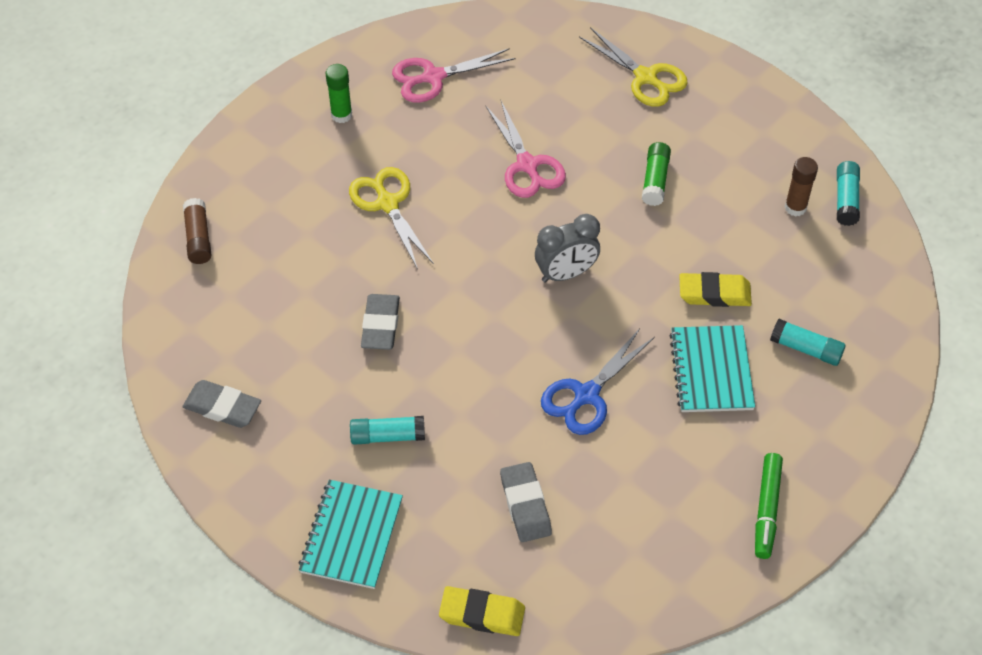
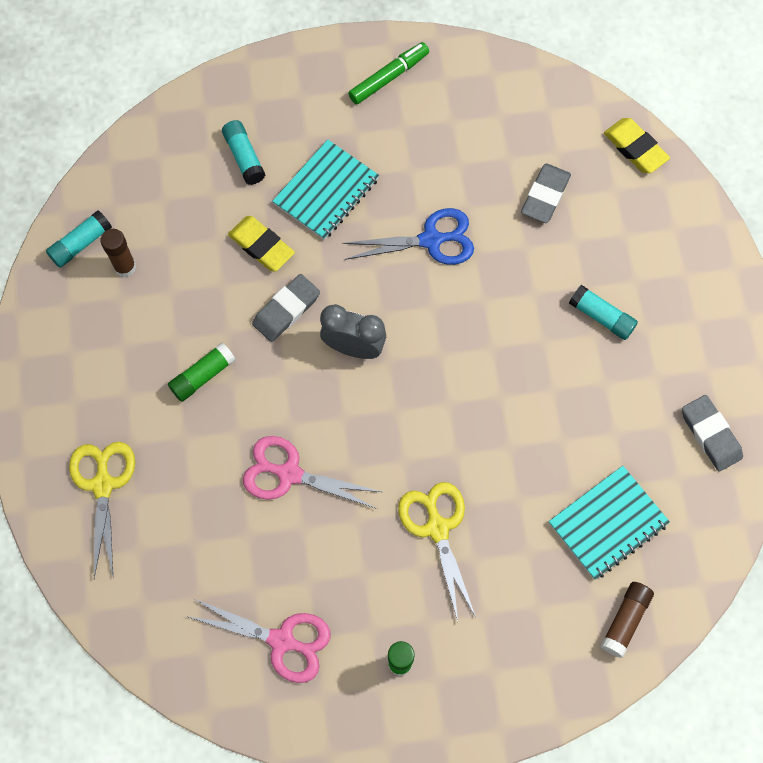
camera: 140 degrees left, 15 degrees up
(351, 535) = (683, 262): turquoise notebook -> turquoise notebook (608, 523)
(380, 325) = (535, 413): grey eraser -> grey eraser (286, 310)
(387, 203) = (437, 528): yellow scissors -> yellow scissors turned 150 degrees clockwise
(527, 165) = (289, 474): pink scissors -> pink scissors turned 90 degrees counterclockwise

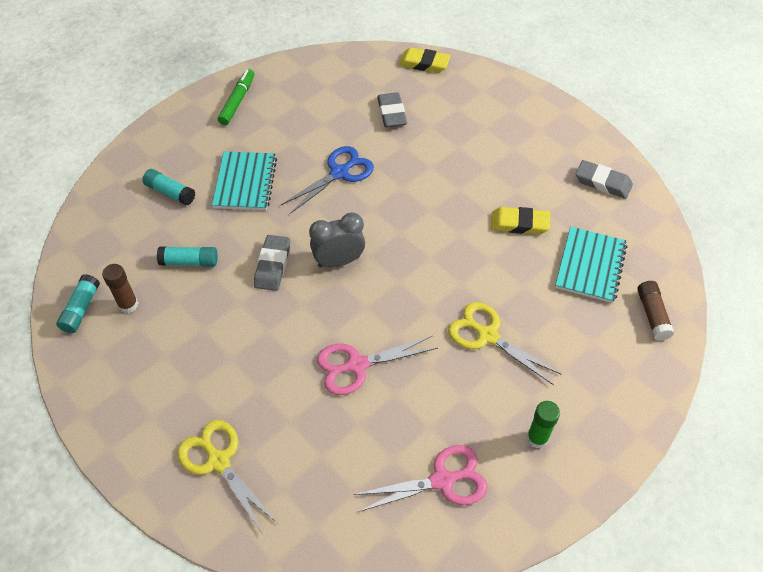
camera: 35 degrees left, 15 degrees down
(202, 376) = (242, 341): green glue stick -> none
(261, 246) = (224, 237): yellow eraser -> yellow eraser (519, 224)
(601, 317) = (482, 157): turquoise glue stick -> turquoise glue stick (189, 262)

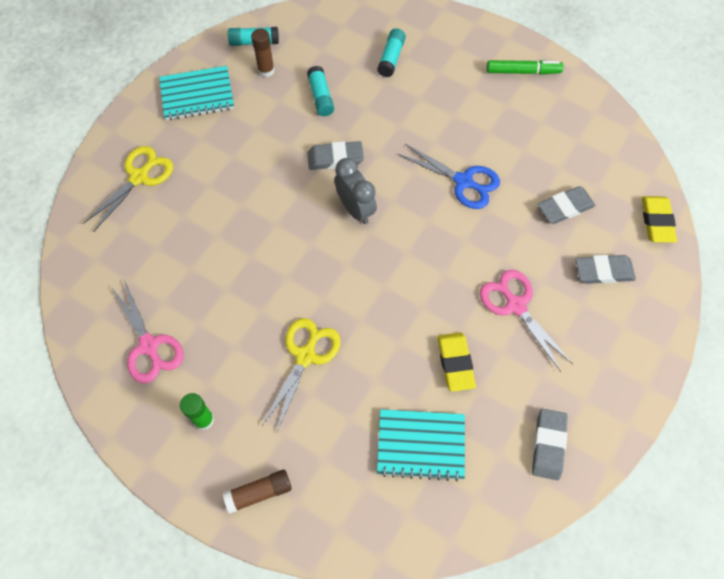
camera: 75 degrees right, 10 degrees up
(245, 182) = (423, 109): turquoise notebook -> turquoise notebook (197, 95)
(357, 365) = (247, 252): pink scissors -> pink scissors (515, 305)
(459, 107) = (603, 271): none -> grey eraser
(652, 315) = (374, 519): brown glue stick -> brown glue stick (259, 492)

